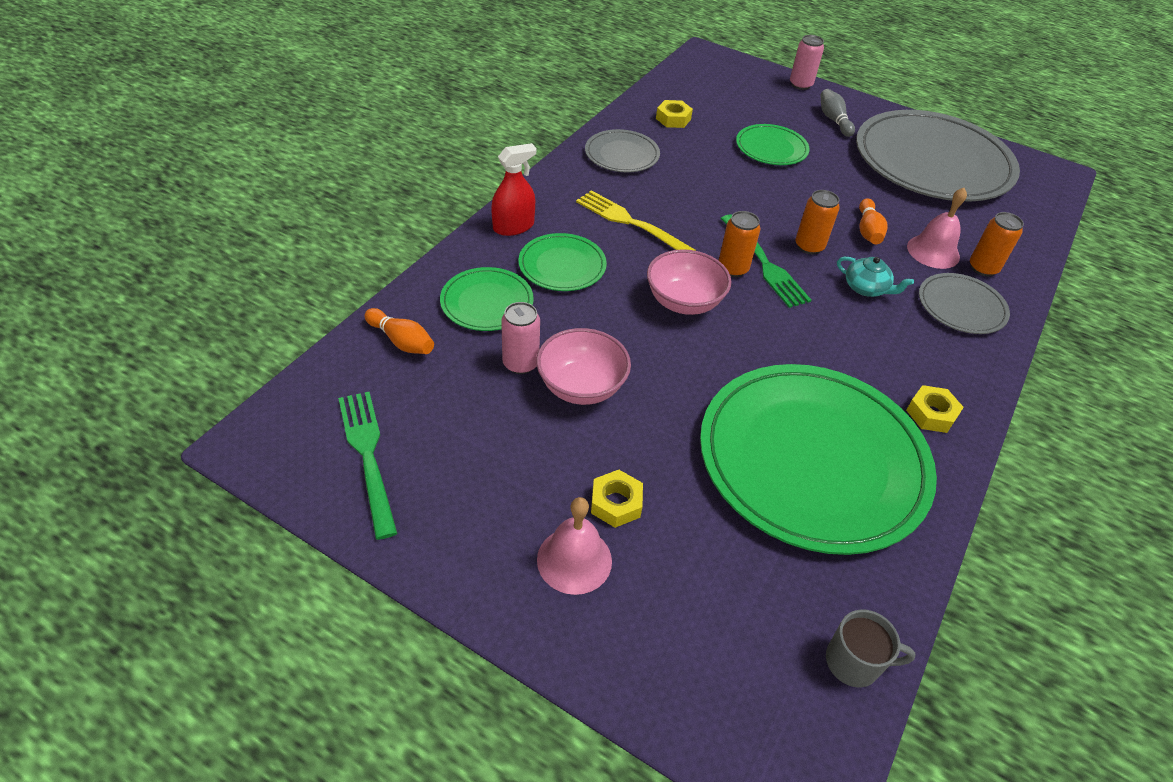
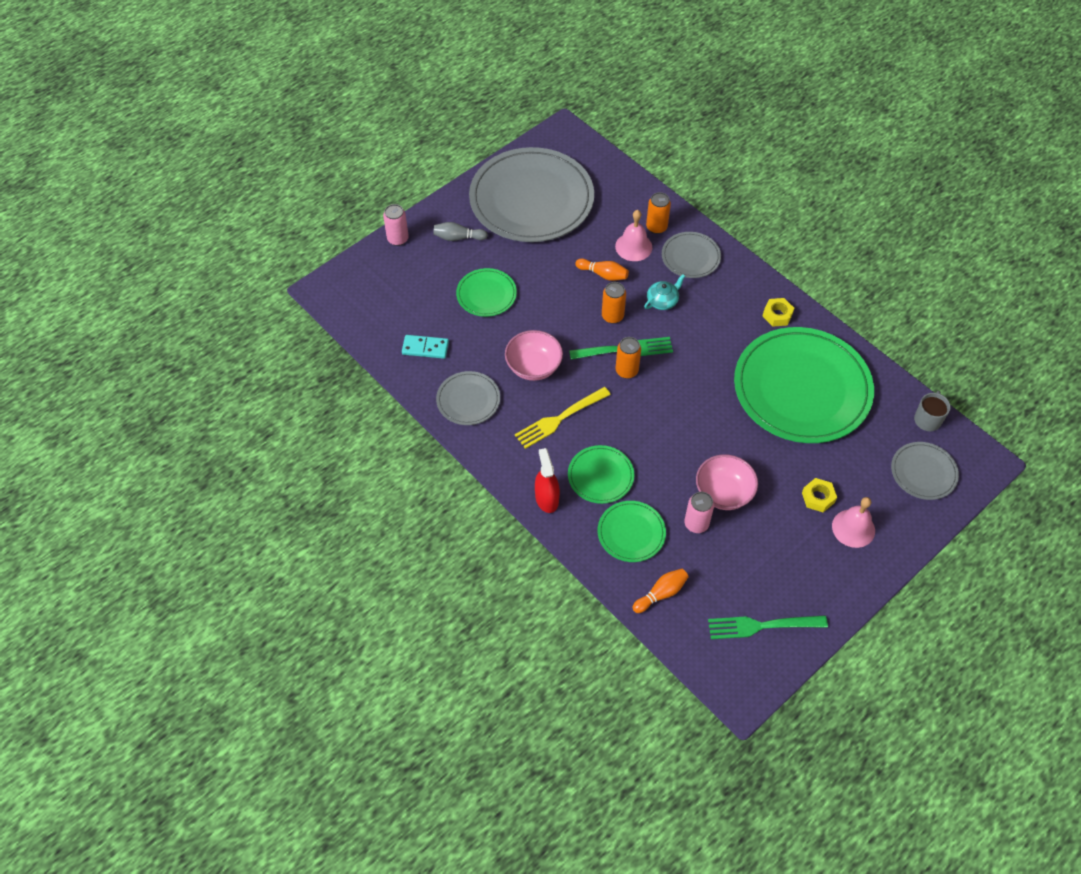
camera: 70 degrees left, 10 degrees up
(673, 119) = (425, 348): yellow nut -> turquoise domino
(684, 302) = (655, 411): pink bowl -> pink bowl (533, 367)
(732, 665) = (923, 472): none -> grey plate

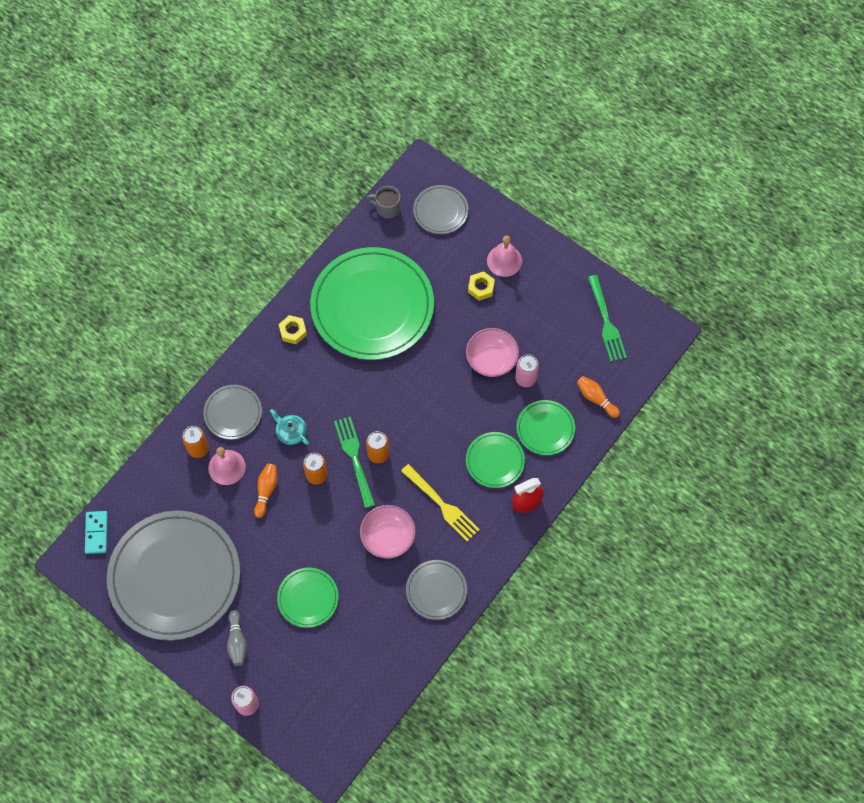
camera: 100 degrees left, 10 degrees up
(425, 348) = (383, 644): turquoise domino -> turquoise domino (97, 533)

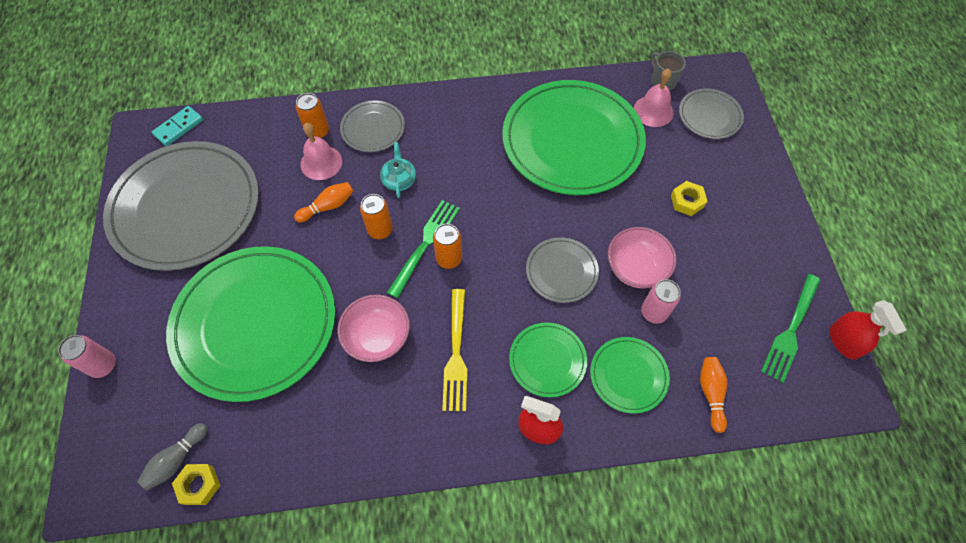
camera: 45 degrees right, 5 degrees down
(237, 641) = (162, 304): grey bowling pin -> grey bowling pin (176, 460)
(293, 331) = (486, 109): yellow nut -> yellow nut (199, 485)
(308, 598) = (255, 324): green plate -> green plate, size x2.17
(436, 590) = (365, 429): grey plate -> grey plate (561, 271)
(504, 260) = (732, 196): pink bell -> pink bell (653, 111)
(638, 303) = (844, 341): none -> red spray bottle

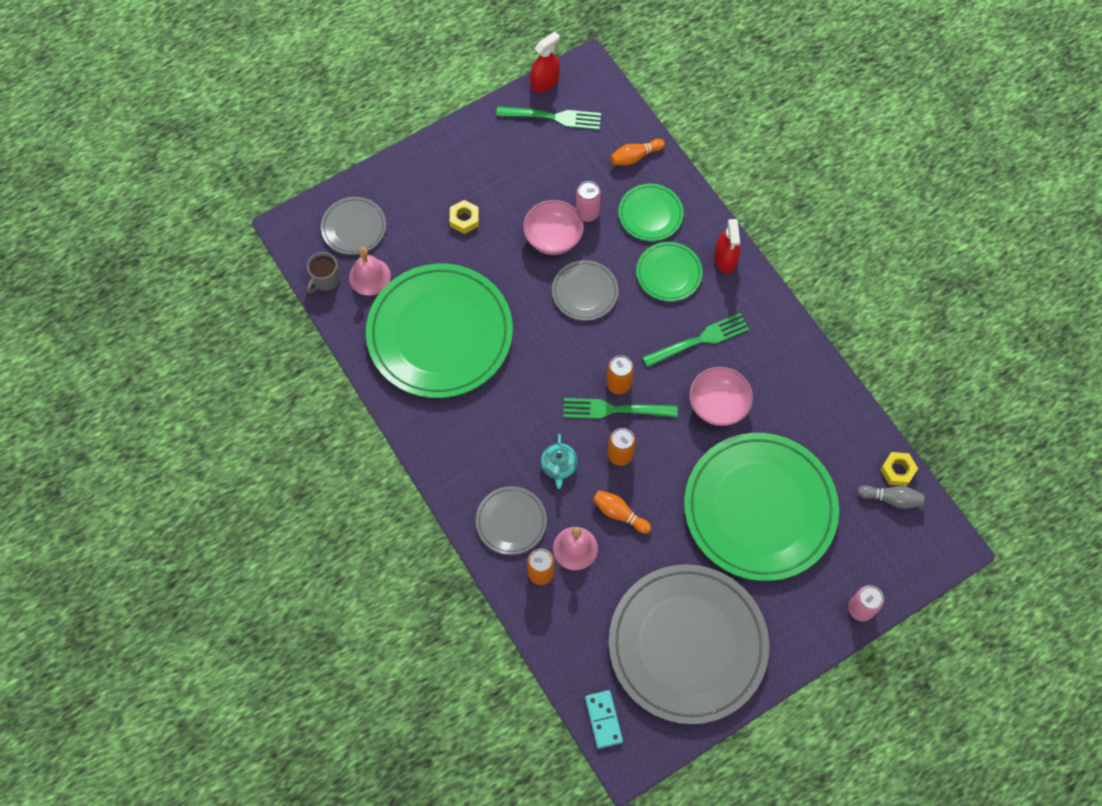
camera: 115 degrees left, 5 degrees up
(179, 127) = (603, 719): turquoise domino -> turquoise domino turned 60 degrees clockwise
(399, 180) = (559, 466): turquoise teapot -> turquoise teapot turned 60 degrees counterclockwise
(456, 353) = (699, 340): yellow fork -> green fork

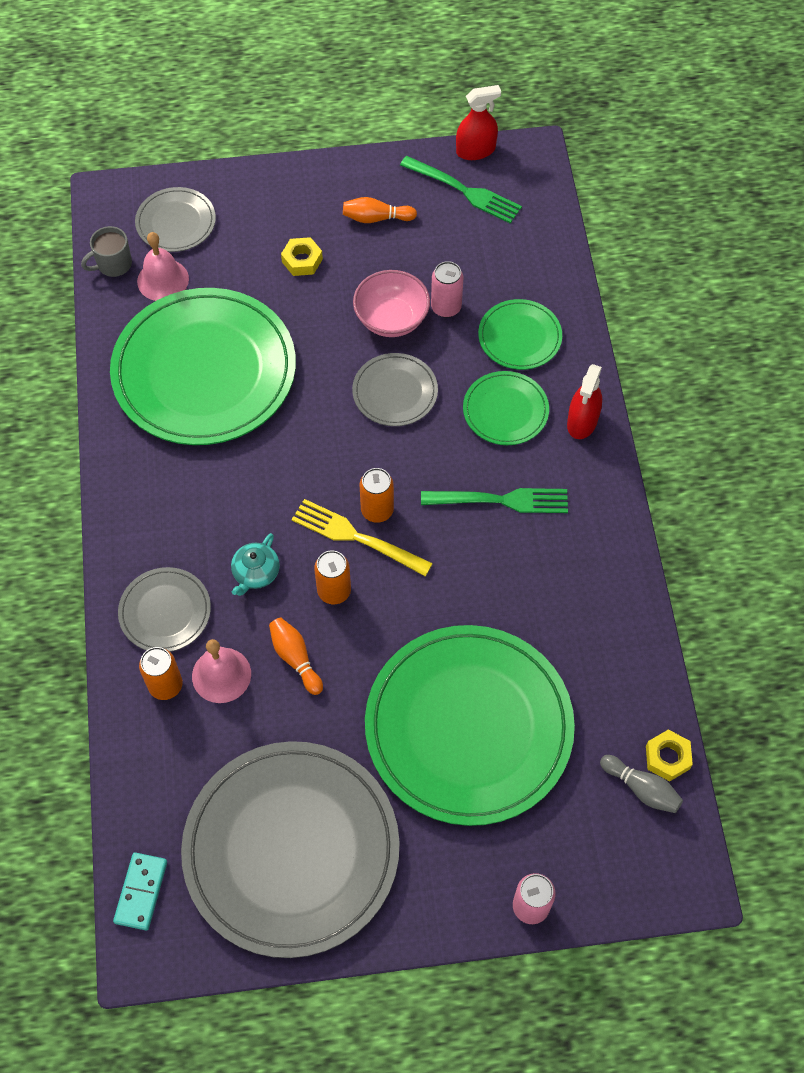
camera: 25 degrees right, 5 degrees down
(615, 409) = (356, 537): green fork -> yellow fork
(635, 157) = (536, 268): orange bowling pin -> orange bowling pin (376, 218)
(718, 405) = (483, 584): pink bowl -> none

